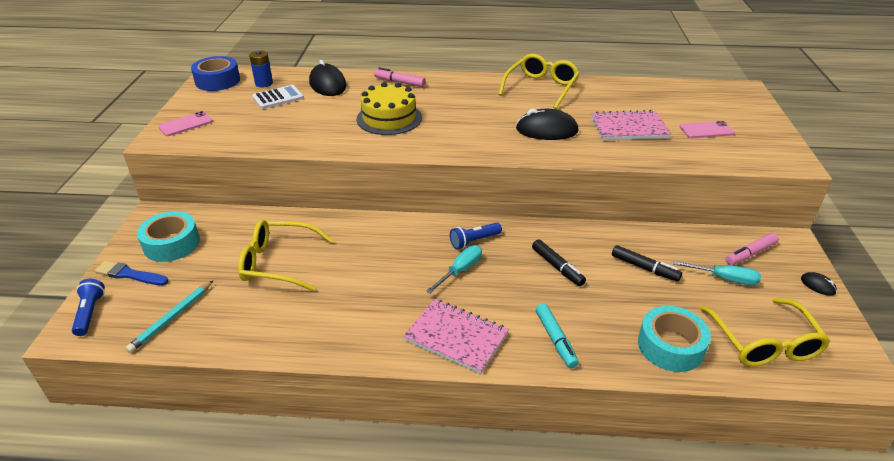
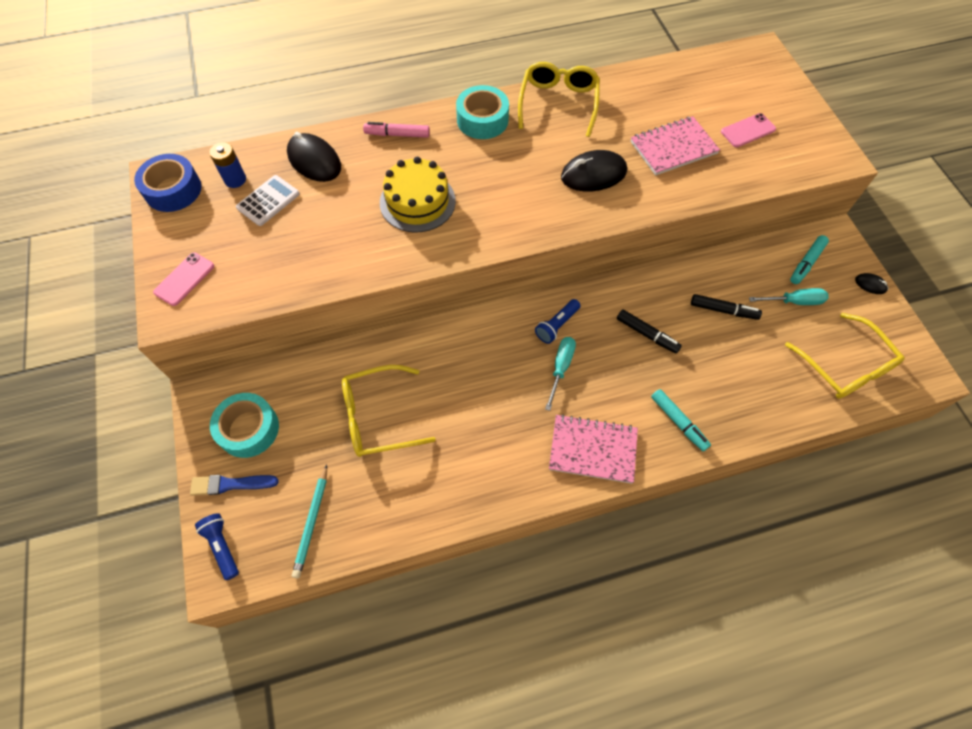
camera: 20 degrees left, 25 degrees up
(670, 346) = (774, 396): turquoise tape -> turquoise tape (482, 120)
(750, 254) = (806, 263): pink marker -> turquoise marker

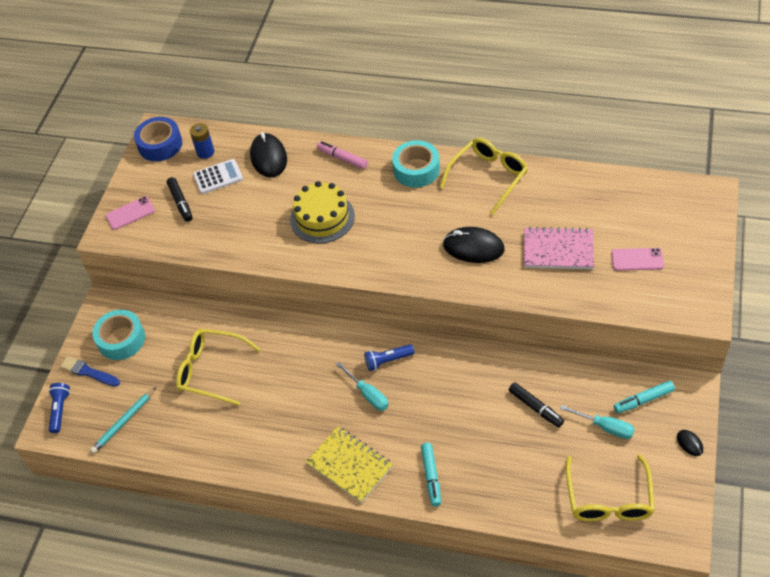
camera: 35 degrees right, 10 degrees down
(560, 368) = (368, 394): turquoise screwdriver -> turquoise screwdriver turned 90 degrees clockwise
(592, 450) = (349, 465): pink notebook -> yellow notebook
(647, 334) = (456, 398): black marker -> black marker (181, 202)

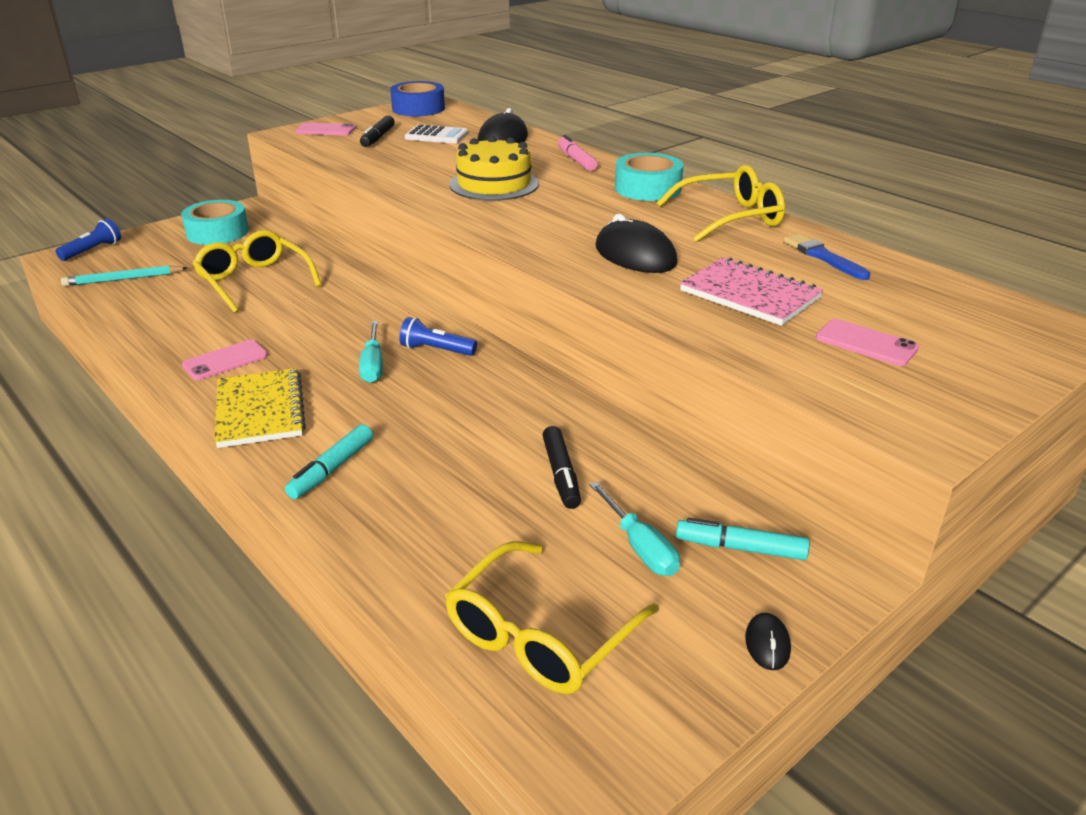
camera: 30 degrees right, 20 degrees down
(88, 372) = (157, 239): blue brush -> blue brush (823, 257)
(205, 152) = (450, 122): blue battery -> none
(283, 444) = (225, 360): none -> pink phone

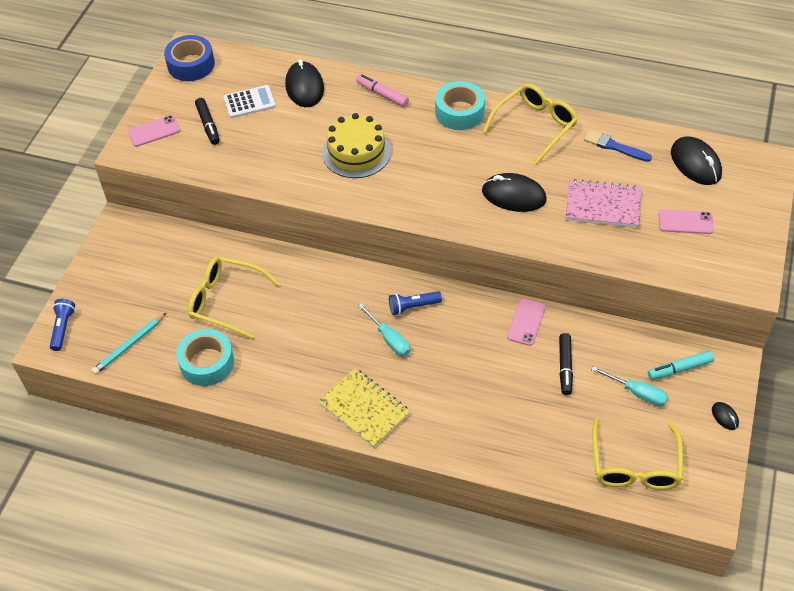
camera: 30 degrees left, 20 degrees up
(217, 232) = (133, 262): turquoise tape -> turquoise tape (207, 363)
(225, 360) = (296, 382): pink phone -> pink phone (526, 322)
(332, 469) = (449, 427): turquoise marker -> none
(561, 474) = (565, 367): black marker -> black marker turned 45 degrees clockwise
(937, 300) = (695, 163): none -> black mouse

